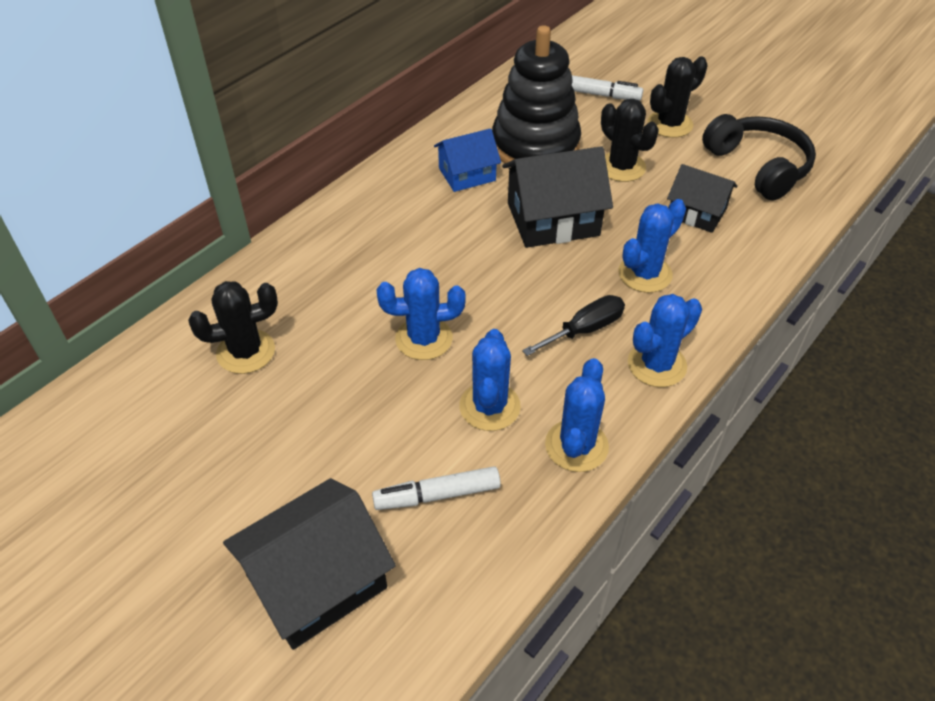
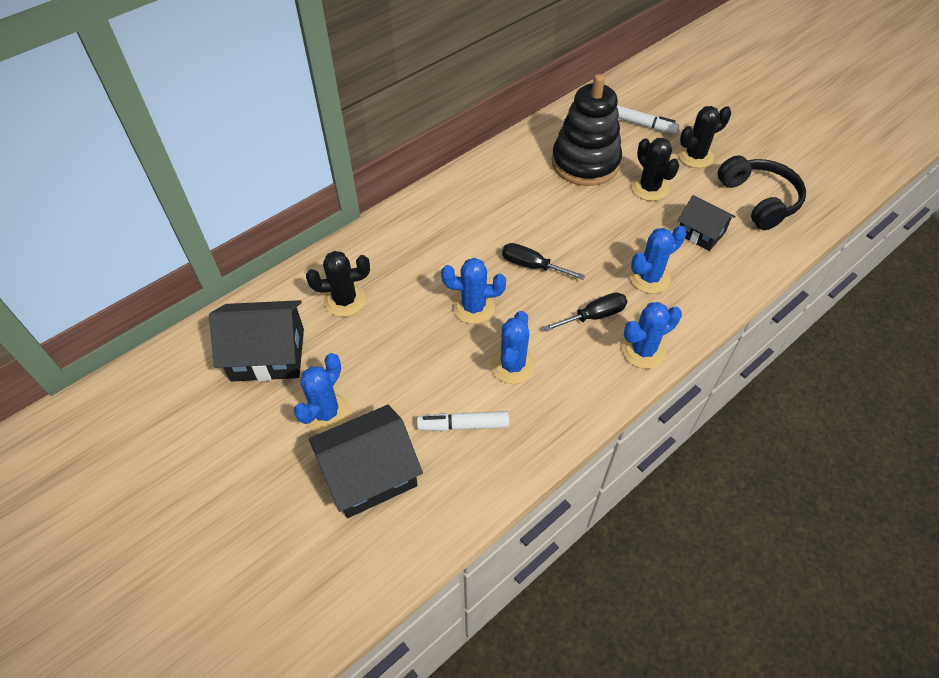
camera: 10 degrees right, 5 degrees up
(467, 174) = (528, 181): blue house -> none
(491, 277) = (532, 266): none -> black screwdriver
(553, 219) = (587, 225): black house -> black house (268, 354)
(576, 446) = (570, 404): blue cactus -> blue cactus (326, 413)

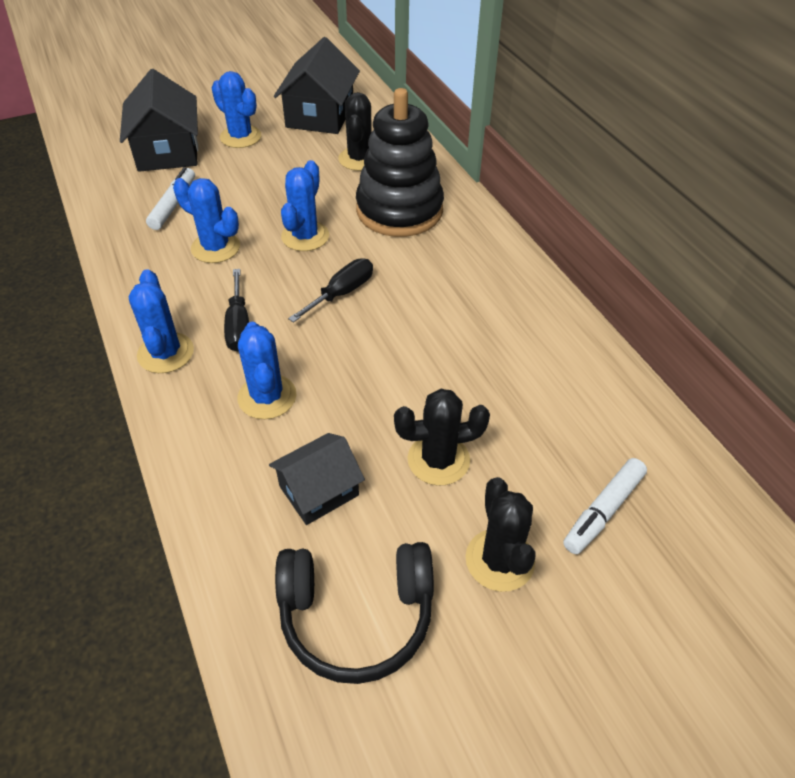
camera: 105 degrees right, 5 degrees down
(585, 163) = (518, 398): black stacking toy -> black stacking toy (399, 210)

